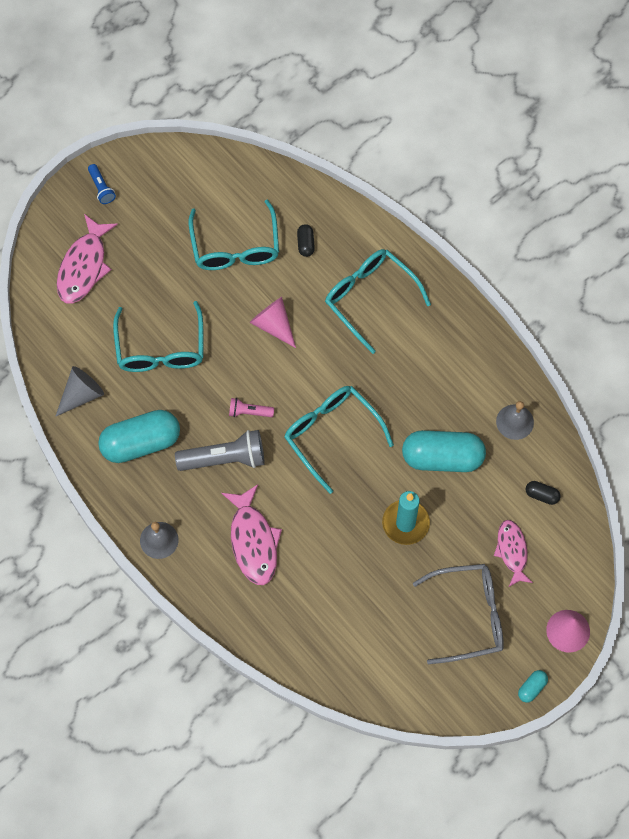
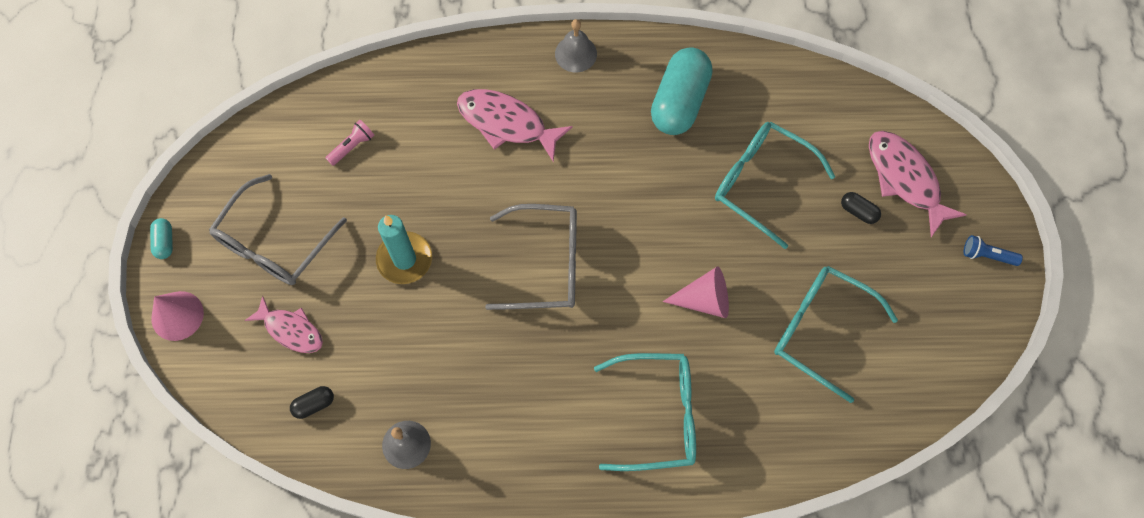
camera: 130 degrees right, 0 degrees up
(81, 395) = (768, 88): grey cone -> none
(225, 458) = (604, 157): grey flashlight -> none
(249, 412) = (631, 210): pink flashlight -> pink flashlight (352, 146)
(305, 244) = (771, 401): black capsule -> black capsule (858, 211)
(331, 434) = (546, 264): turquoise glasses -> grey glasses
(442, 457) = (434, 344): turquoise capsule -> none

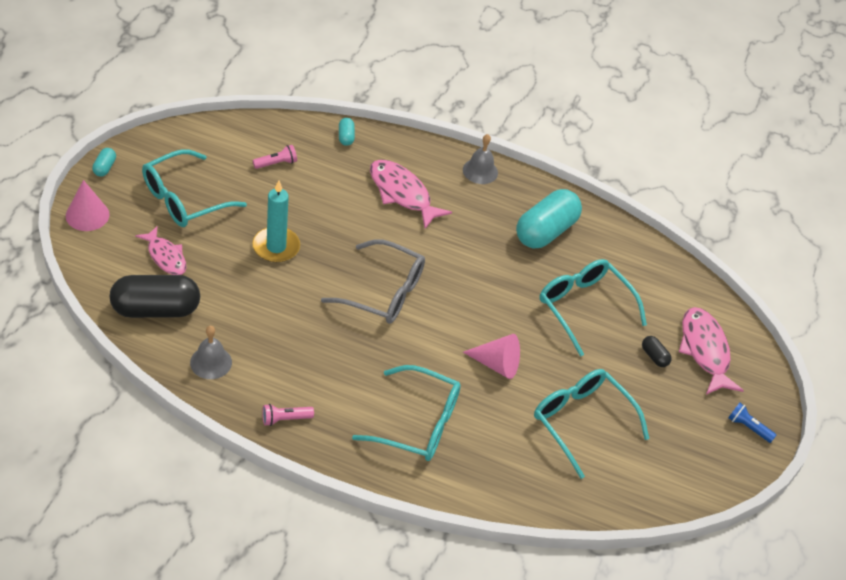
camera: 15 degrees right, 20 degrees down
(274, 243) = (184, 199): grey glasses -> turquoise glasses
(314, 404) = (156, 309): black capsule -> black capsule, size x2.33
(411, 75) = (346, 137): none -> turquoise capsule
(518, 478) = (285, 419): none -> pink flashlight

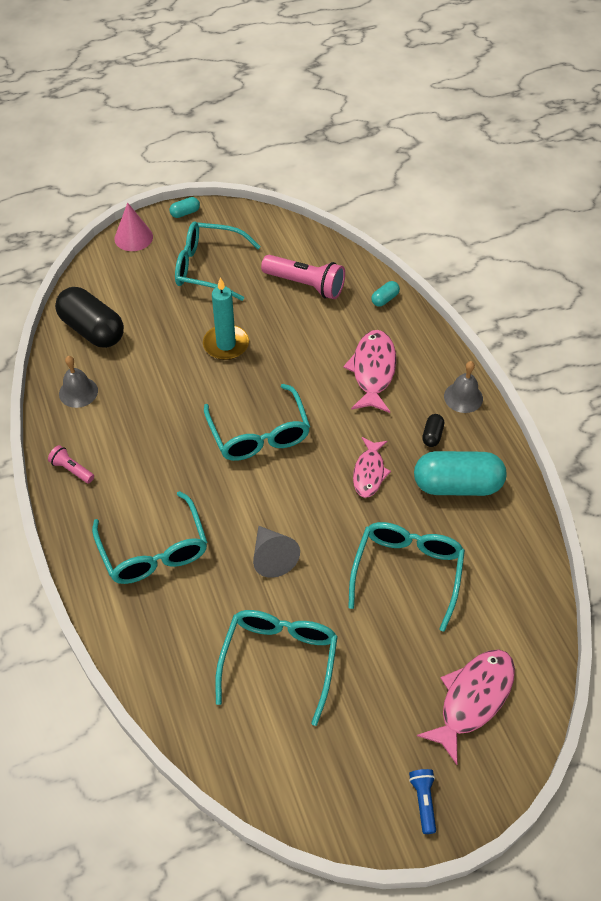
camera: 55 degrees right, 5 degrees up
(165, 256) = (144, 299): pink fish -> pink fish (369, 472)
(276, 163) = (305, 285): pink flashlight -> pink flashlight, size x1.94
(384, 292) = (259, 434): grey glasses -> turquoise glasses
(496, 364) = (272, 557): pink cone -> grey cone
(654, 356) = (416, 664): black capsule -> black capsule (432, 435)

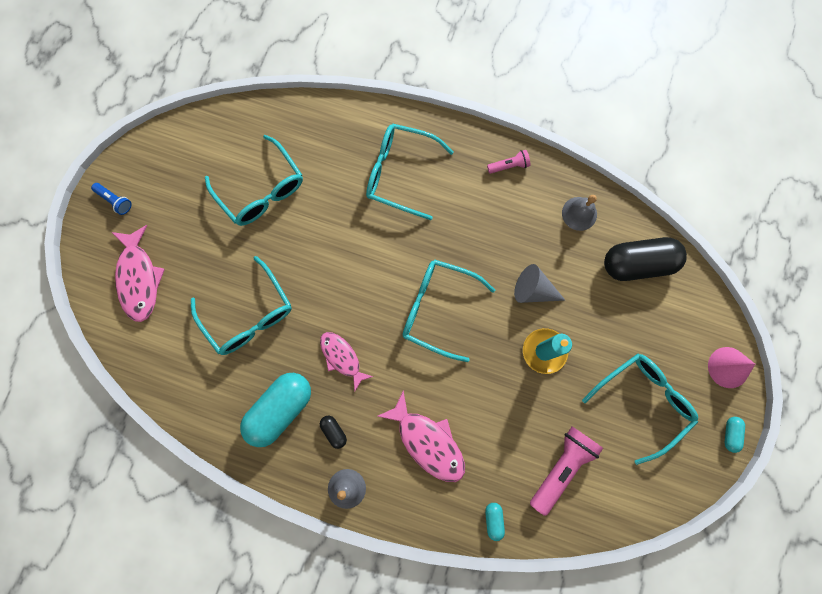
camera: 130 degrees right, 25 degrees up
(272, 557) = (333, 240): grey cone -> grey cone (533, 290)
(305, 285) = (561, 467): pink flashlight -> pink flashlight turned 150 degrees clockwise

